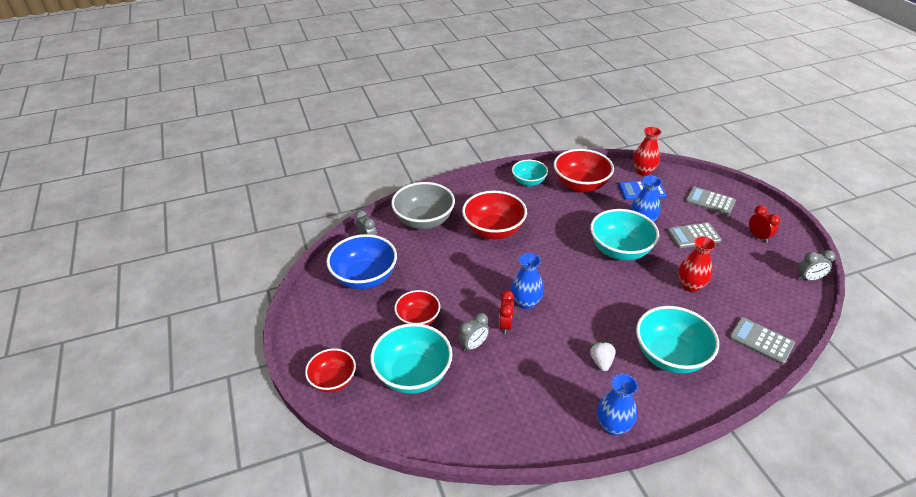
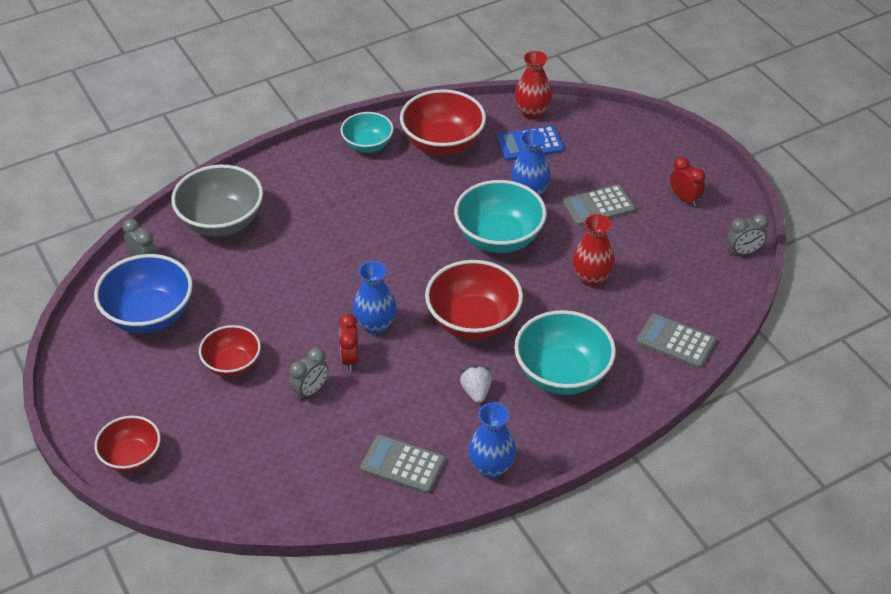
camera: 10 degrees left, 5 degrees up
(413, 375) = (236, 437): turquoise bowl -> none
(493, 230) = (323, 226): red bowl -> red bowl (473, 321)
(710, 201) = (623, 152): grey calculator -> grey calculator (402, 464)

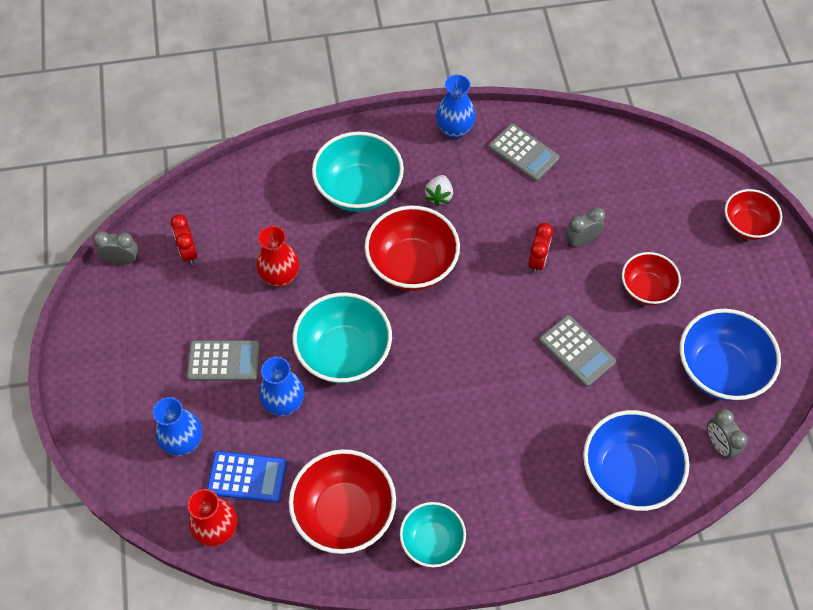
camera: 160 degrees left, 15 degrees up
(221, 222) = (628, 473): grey bowl -> blue bowl
(375, 325) = (503, 289): blue vase -> blue vase (184, 442)
(675, 341) = (246, 190): grey calculator -> grey calculator (577, 351)
(684, 198) = (132, 342): red clock -> red clock (189, 252)

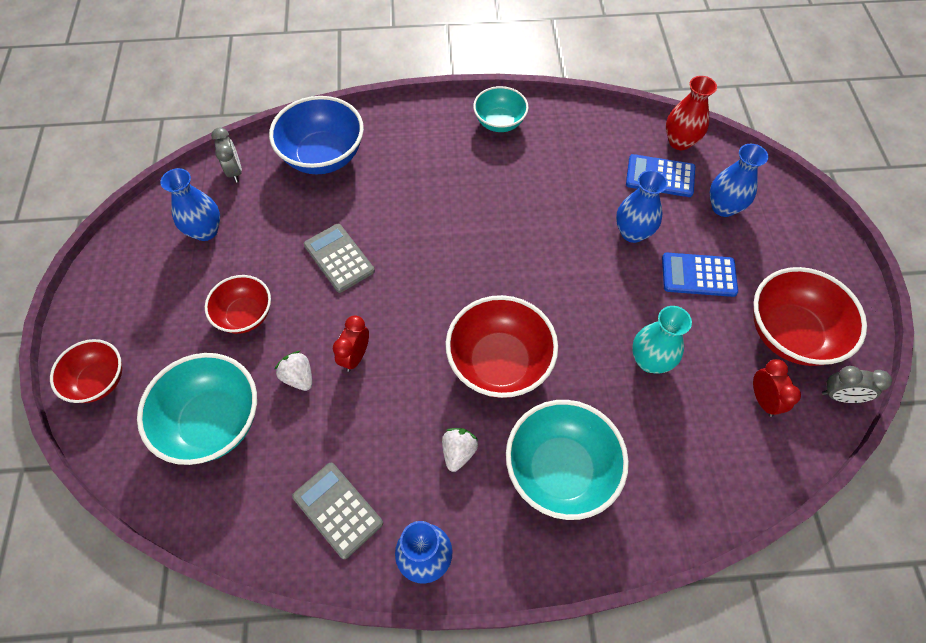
camera: 175 degrees left, 0 degrees up
(224, 361) = (698, 275): grey calculator -> blue calculator
(280, 277) = (650, 360): red vase -> turquoise vase
(344, 353) = (575, 273): turquoise bowl -> turquoise bowl (213, 422)
(344, 513) = (572, 145): red bowl -> red bowl (790, 334)
(581, 240) = (298, 377): grey clock -> white strawberry
(719, 370) = (205, 231): blue bowl -> blue vase

